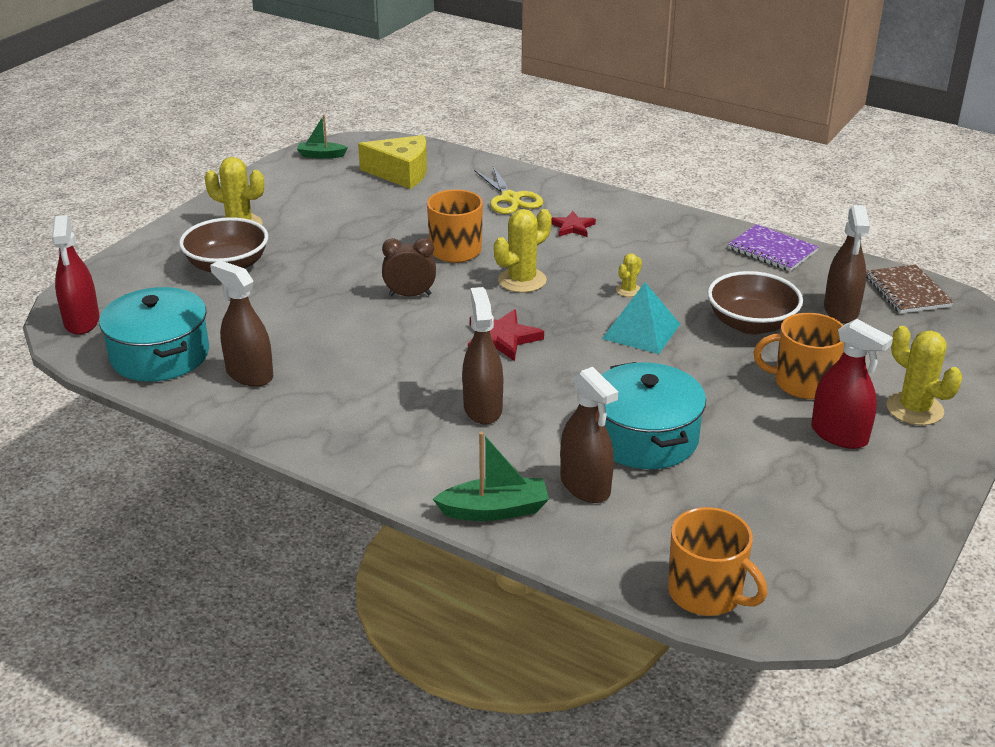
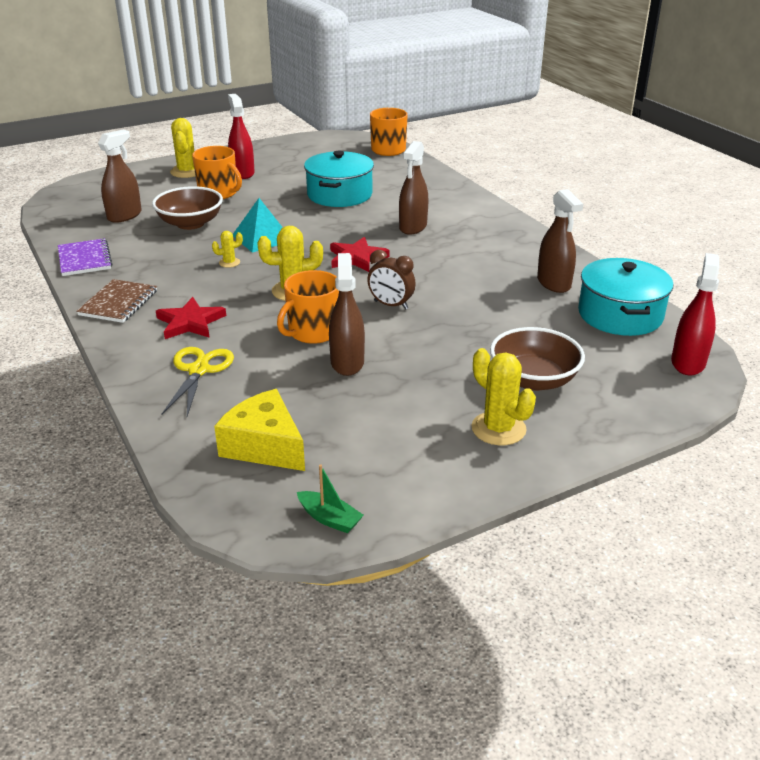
camera: 150 degrees left, 0 degrees up
(495, 510) = (451, 189): green boat -> none
(572, 227) = (190, 322): red star -> red star, size x1.50
(585, 486) = (396, 186): brown spray bottle -> brown spray bottle (347, 362)
(907, 291) = (65, 214): brown notebook -> brown notebook (118, 303)

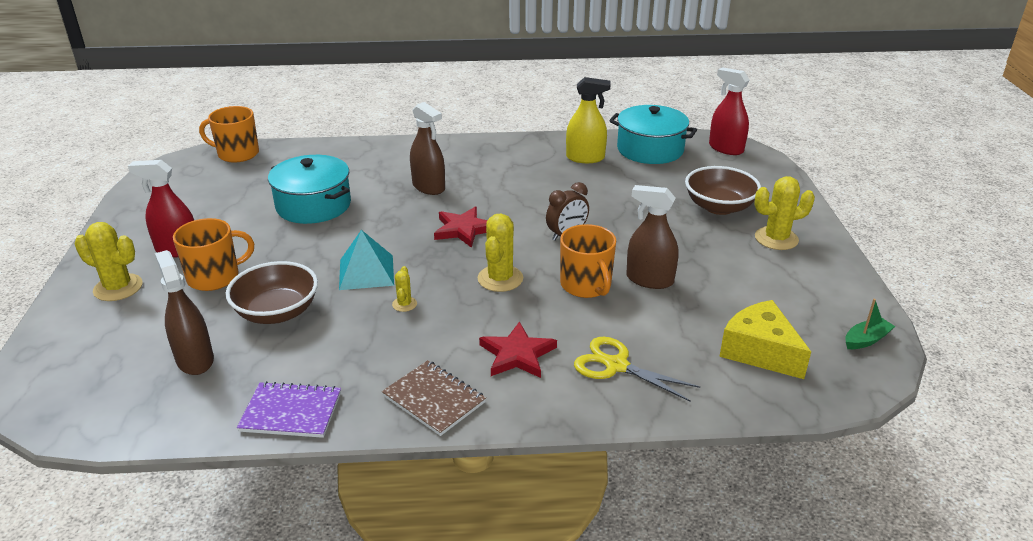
camera: 65 degrees left, 0 degrees up
(264, 446) = (759, 351): yellow cheese -> yellow cheese turned 75 degrees clockwise
(554, 283) = (585, 158): brown spray bottle -> yellow spray bottle

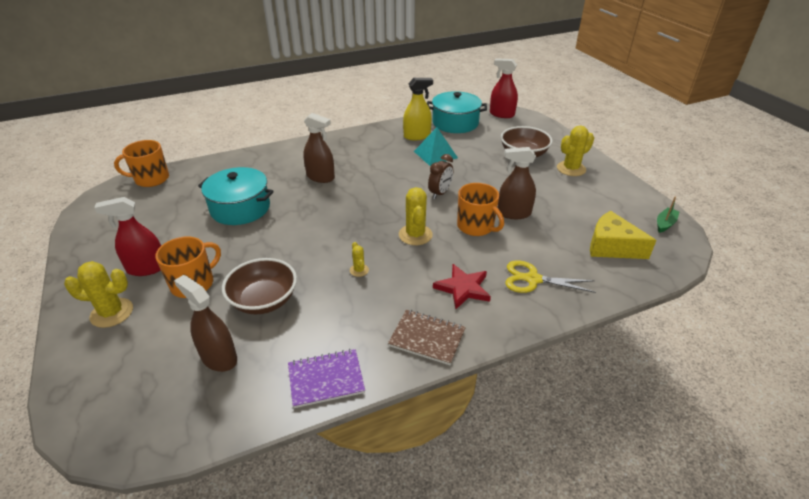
camera: 20 degrees left, 5 degrees up
(366, 272) = (314, 252): turquoise pyramid -> turquoise pyramid (435, 154)
(463, 229) = (366, 204): red star -> none

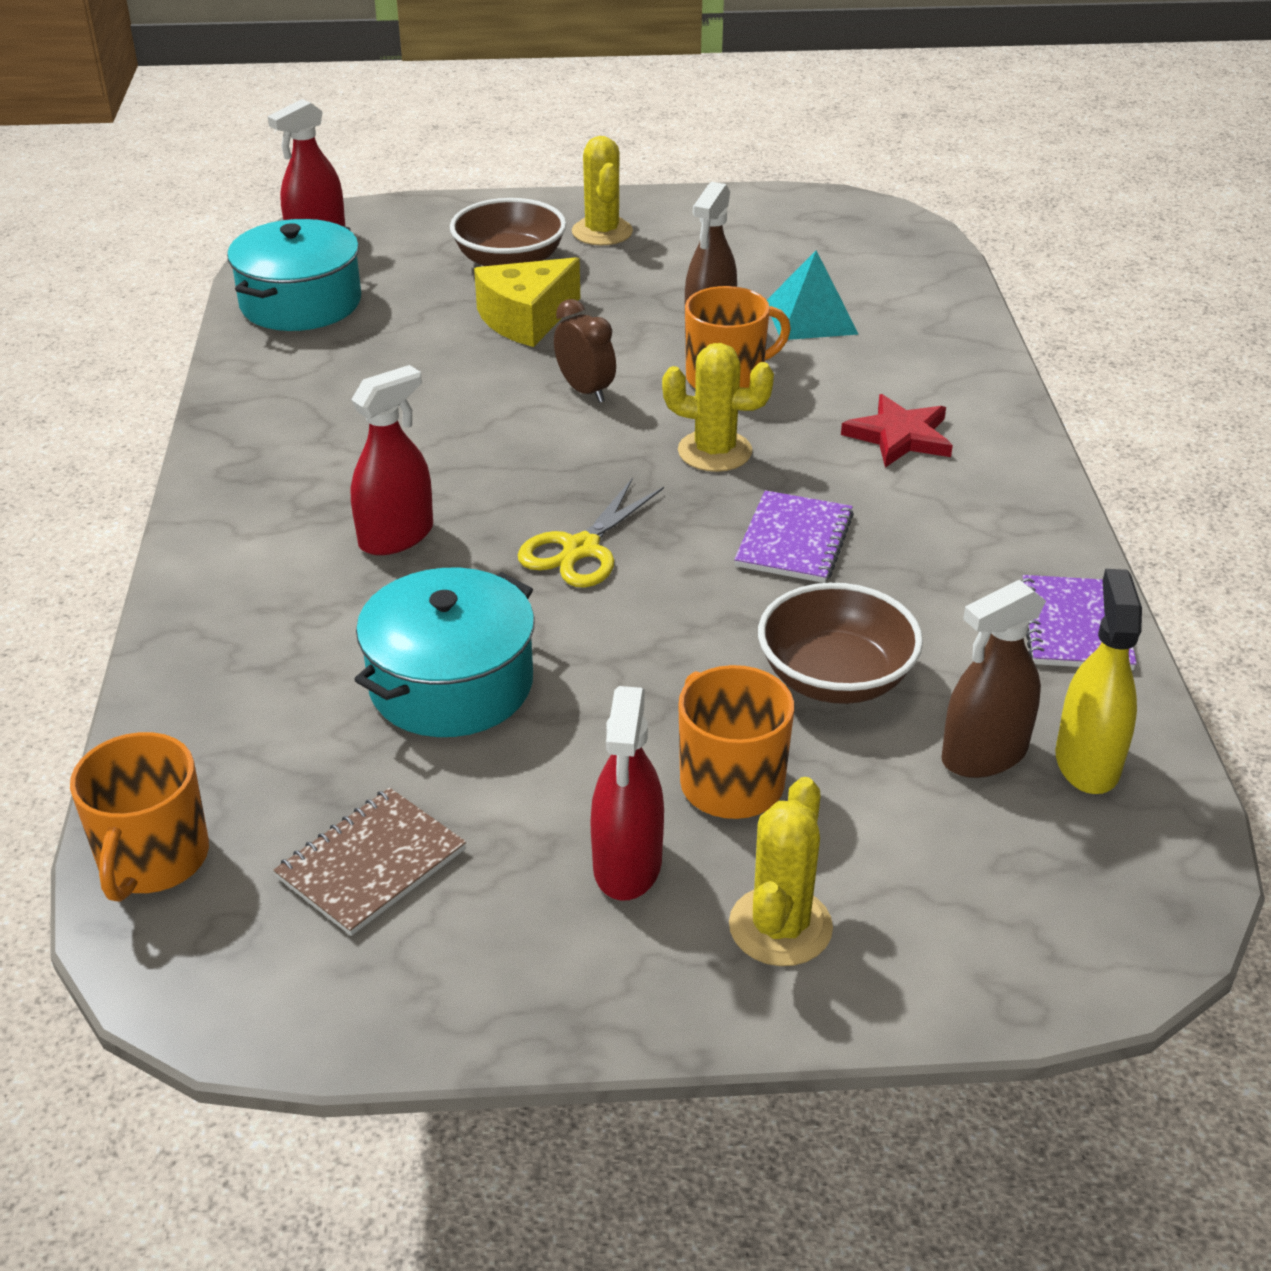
camera: 70 degrees left, 0 degrees up
(320, 177) = (396, 536): brown spray bottle -> red spray bottle
(359, 270) = (794, 540): yellow cactus -> purple notebook
(417, 136) = (316, 365): yellow spray bottle -> yellow spray bottle (1087, 762)
(427, 338) = (1010, 501): brown notebook -> brown notebook (371, 864)
(435, 154) = (423, 360): turquoise pyramid -> turquoise pyramid (811, 317)
(532, 279) = (906, 364): yellow scissors -> yellow scissors (581, 549)
(611, 247) = (857, 271): yellow cheese -> yellow cheese (526, 319)
(665, 224) = (823, 208): green boat -> none

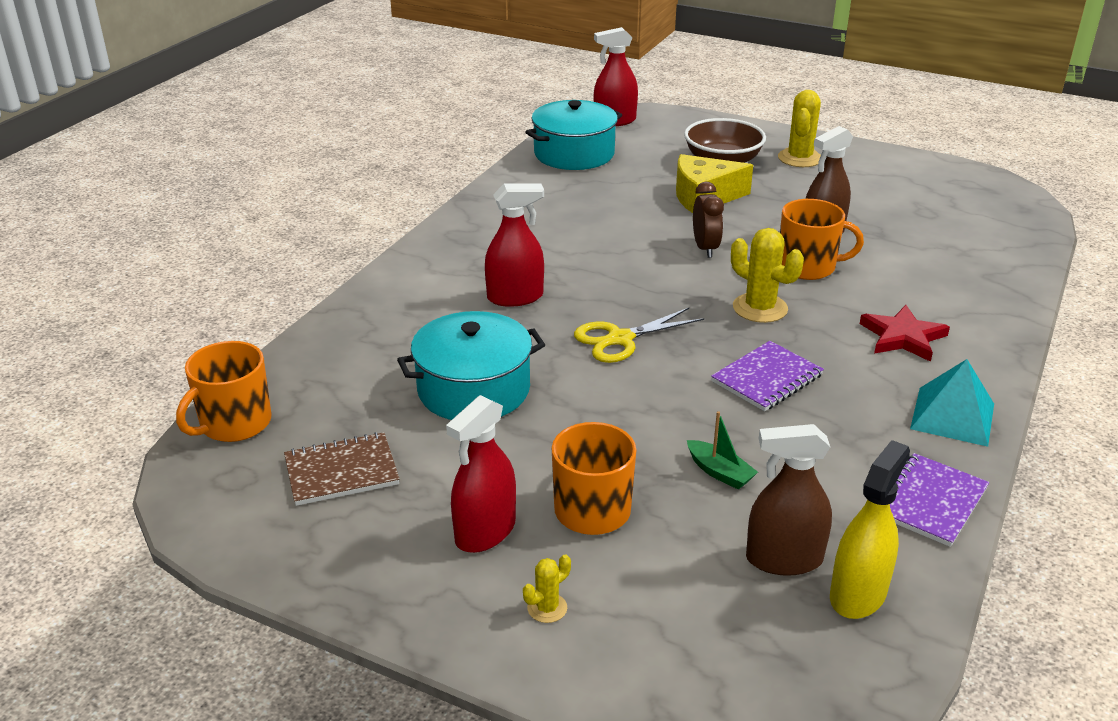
camera: 30 degrees right, 5 degrees down
(780, 927) = (547, 608): yellow cactus -> yellow cactus, size x0.52
(811, 317) = (902, 245): turquoise pyramid -> turquoise pyramid (952, 416)
(835, 678) = (719, 472): brown bowl -> green boat

